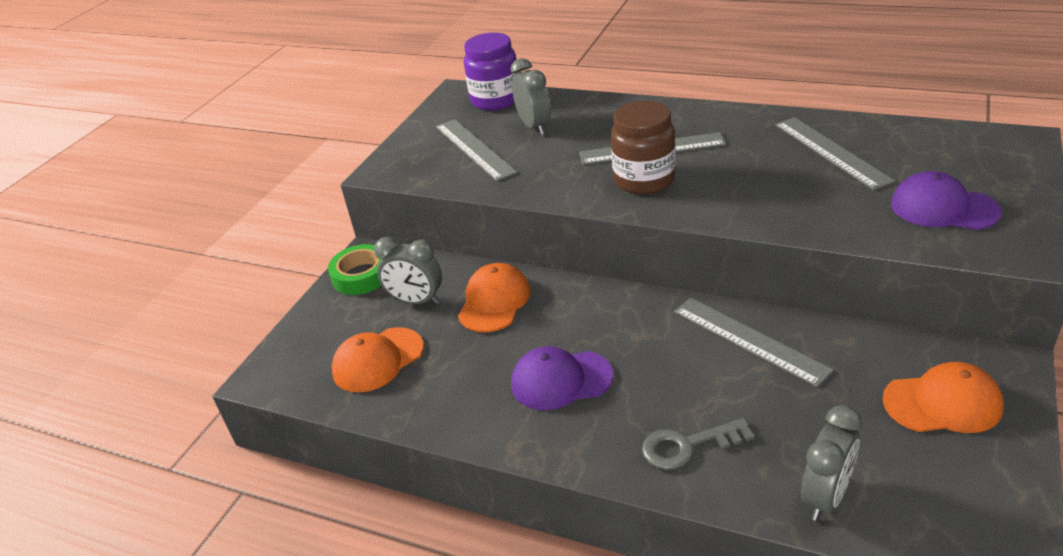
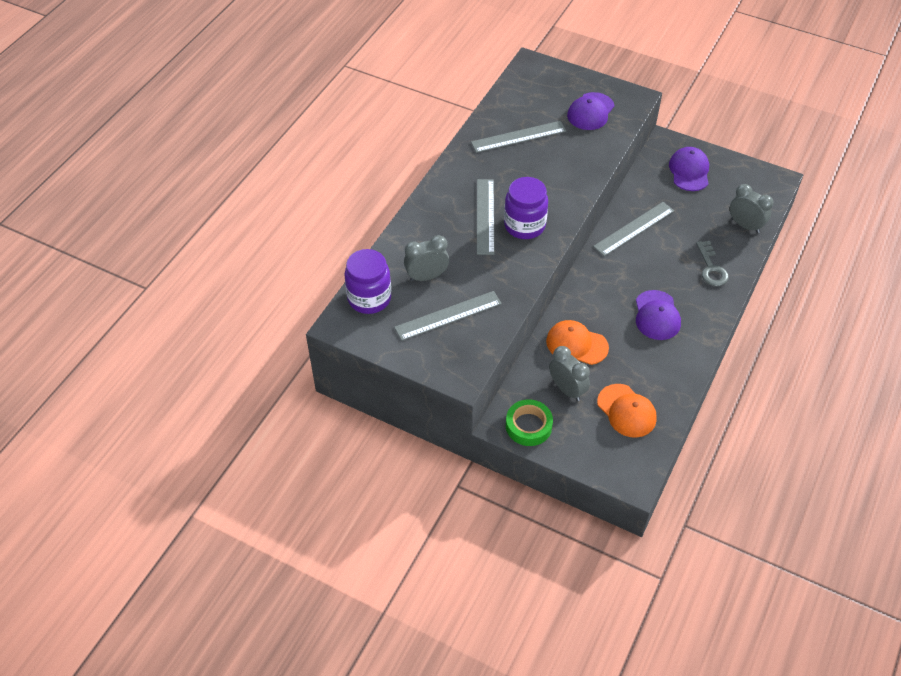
camera: 90 degrees left, 15 degrees up
(416, 301) = (567, 389): grey clock -> grey clock turned 60 degrees counterclockwise
(644, 180) = (524, 225): brown jar -> purple jar
(942, 403) = (689, 171): orange cap -> purple cap

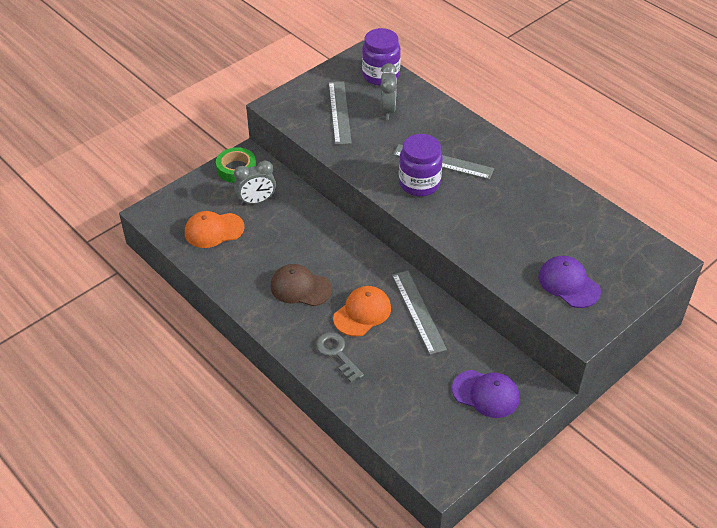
camera: 110 degrees right, 5 degrees down
(518, 137) = (546, 214): grey ruler -> none
(576, 344) = (299, 222): orange cap -> orange cap (362, 313)
(657, 315) = (300, 287): purple cap -> brown cap
(711, 268) = (337, 354): grey key -> grey key turned 45 degrees clockwise
(745, 226) = (382, 410): grey clock -> none

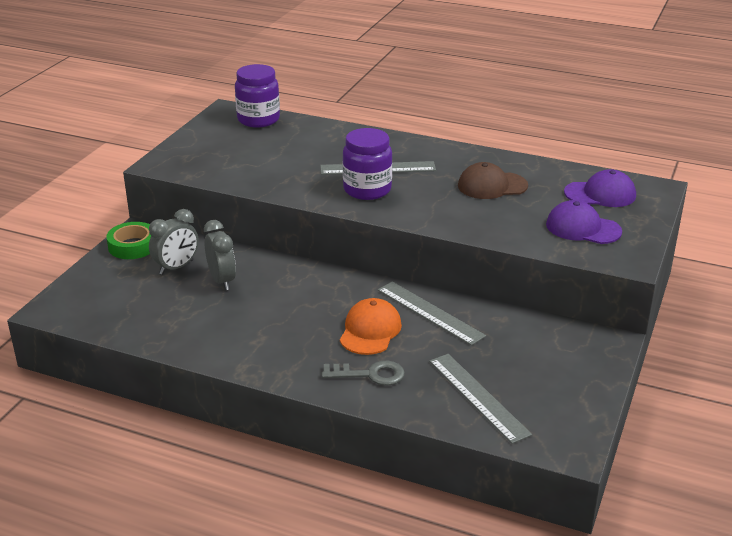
camera: 25 degrees left, 15 degrees down
(214, 230) = (142, 305): orange cap -> none
(300, 287) = (283, 328): brown cap -> brown cap (492, 186)
(337, 354) = (369, 374): grey key -> grey key turned 150 degrees clockwise
(339, 112) = (236, 155): grey ruler -> grey ruler (478, 397)
(387, 110) = (287, 143): grey clock -> grey clock (222, 281)
(486, 394) = (557, 361): purple cap -> purple cap (600, 194)

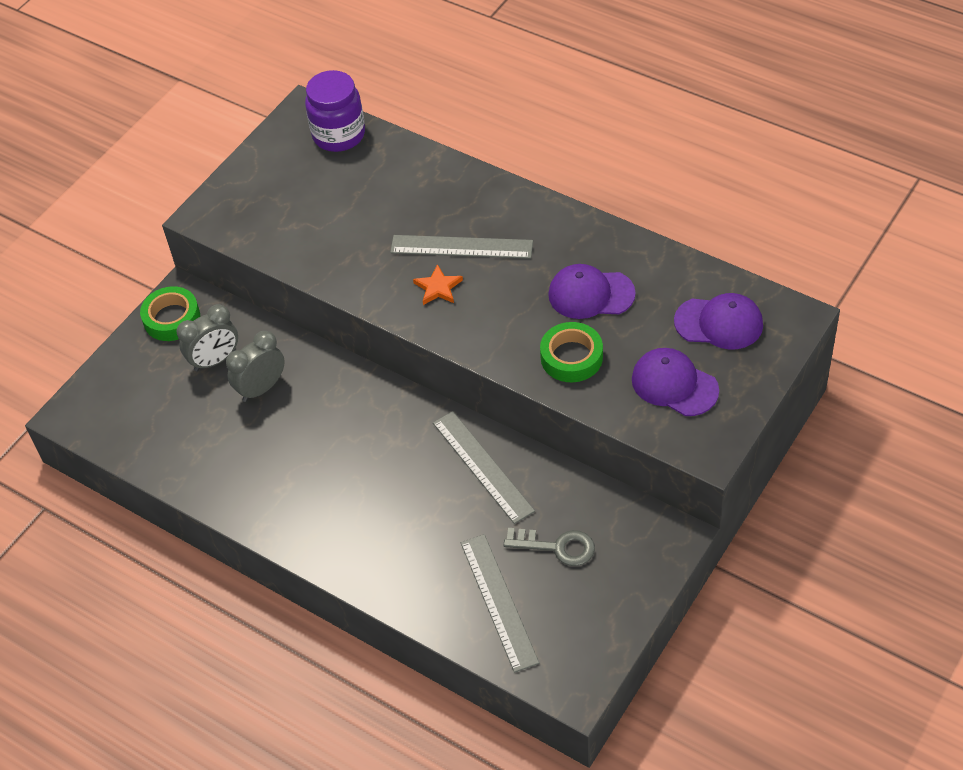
camera: 15 degrees right, 20 degrees up
(222, 281) = (261, 388): grey clock -> grey clock turned 120 degrees counterclockwise
(367, 190) = (438, 287): purple jar -> orange star
(369, 374) = (391, 555): grey key -> grey key (557, 547)
(370, 331) = (408, 488): orange cap -> none
(492, 186) = (590, 294): brown cap -> purple cap
(492, 219) = (571, 357): none -> green tape

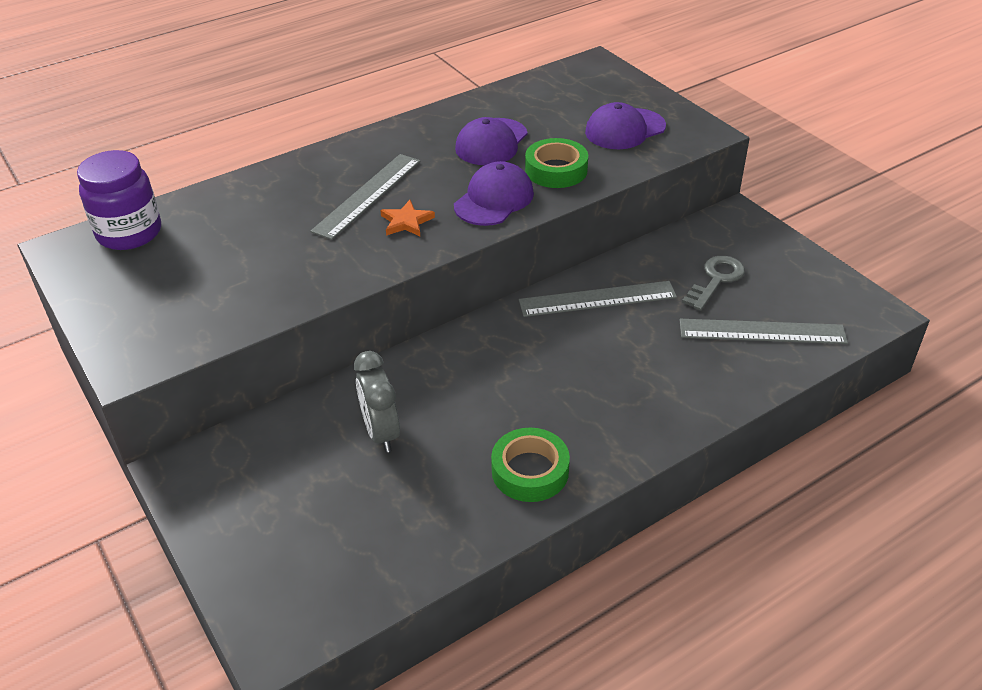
camera: 70 degrees left, 10 degrees down
(172, 318) = (207, 488): green tape -> green tape (530, 471)
(215, 360) = (307, 463): grey clock -> none
(719, 323) = (575, 94): purple cap -> purple cap (494, 199)

